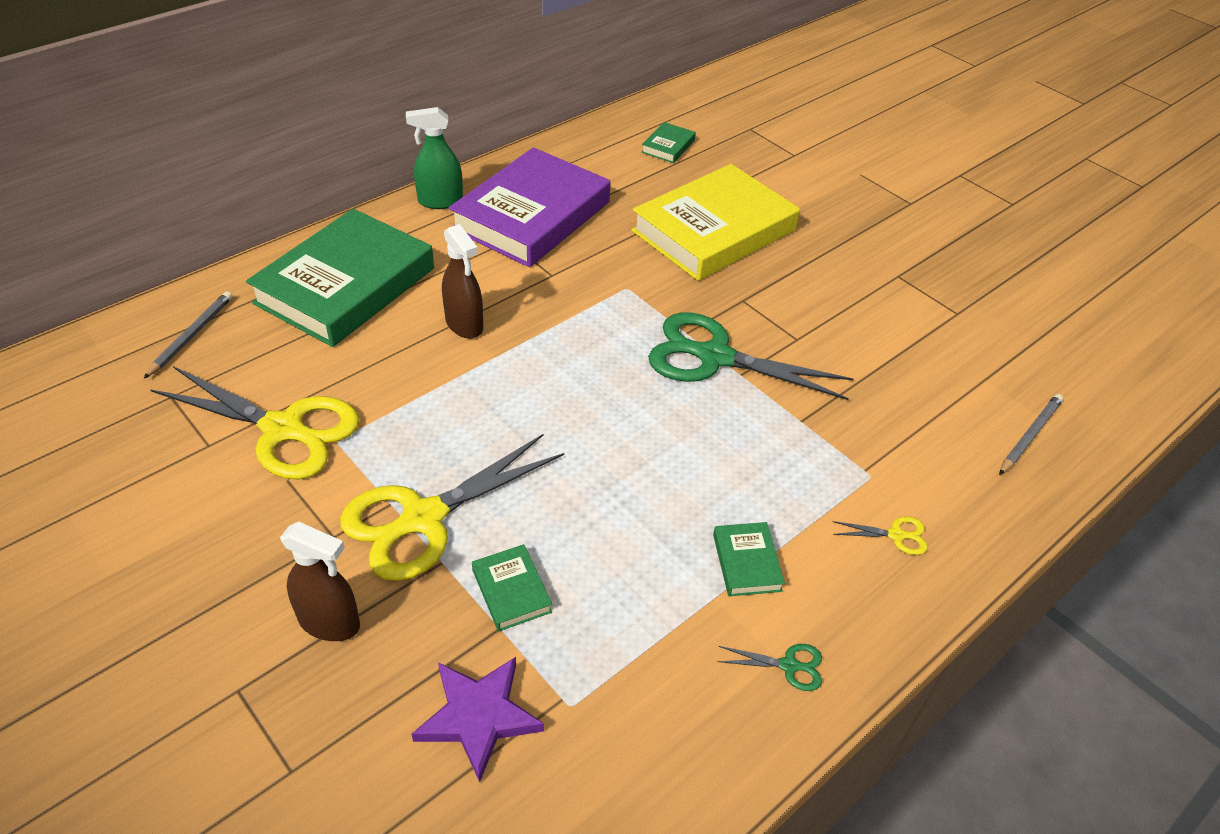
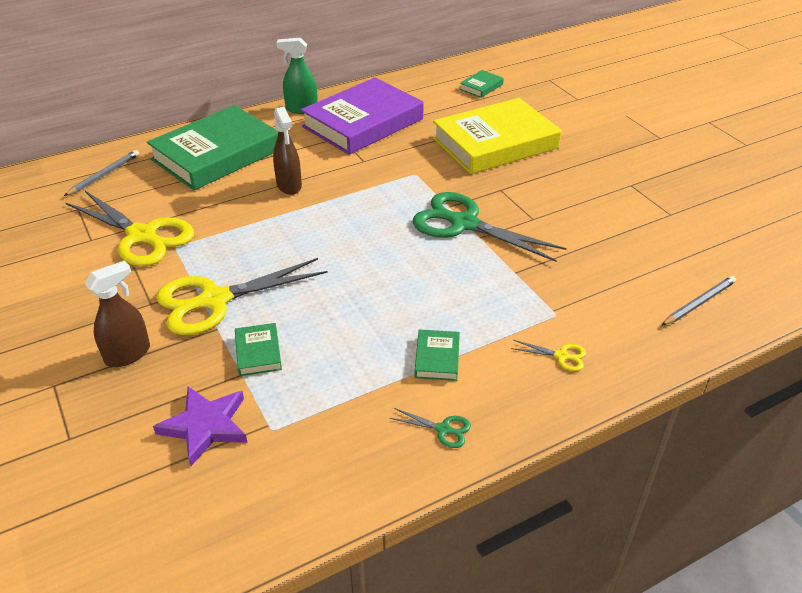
camera: 15 degrees right, 5 degrees down
(330, 622) = (128, 354): brown spray bottle -> brown spray bottle turned 75 degrees counterclockwise

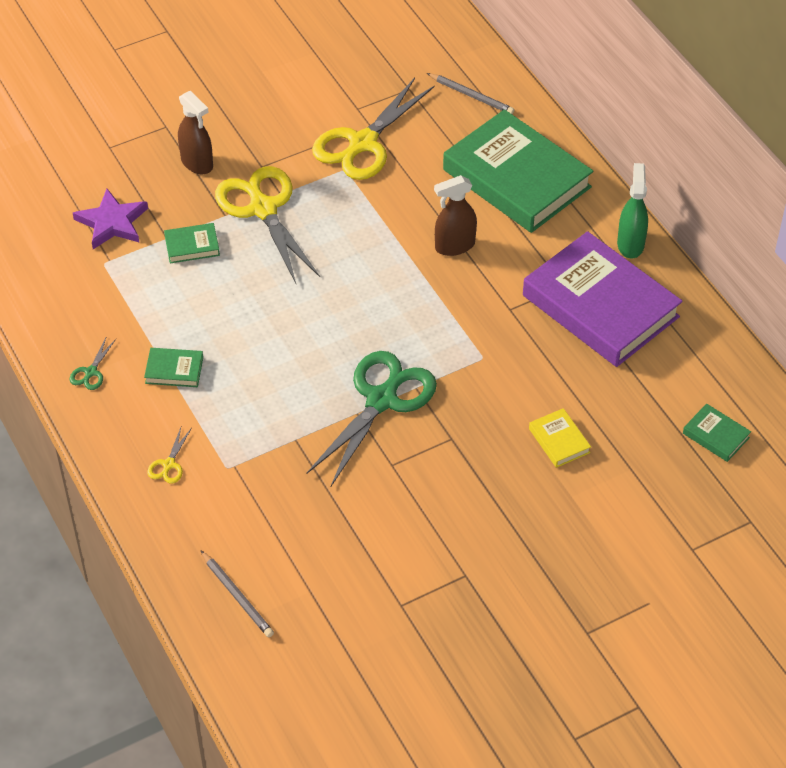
camera: 90 degrees right, 10 degrees up
(495, 143) = (559, 441): yellow book -> yellow book, size x0.40

